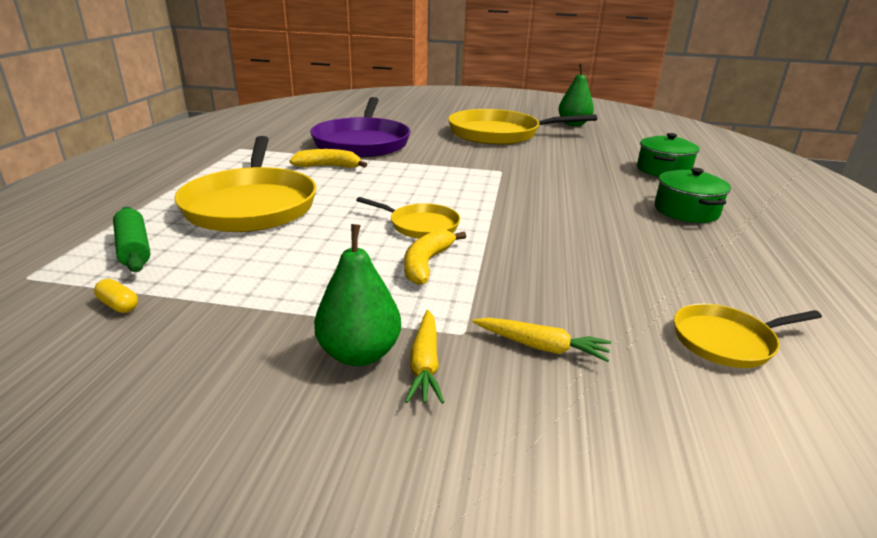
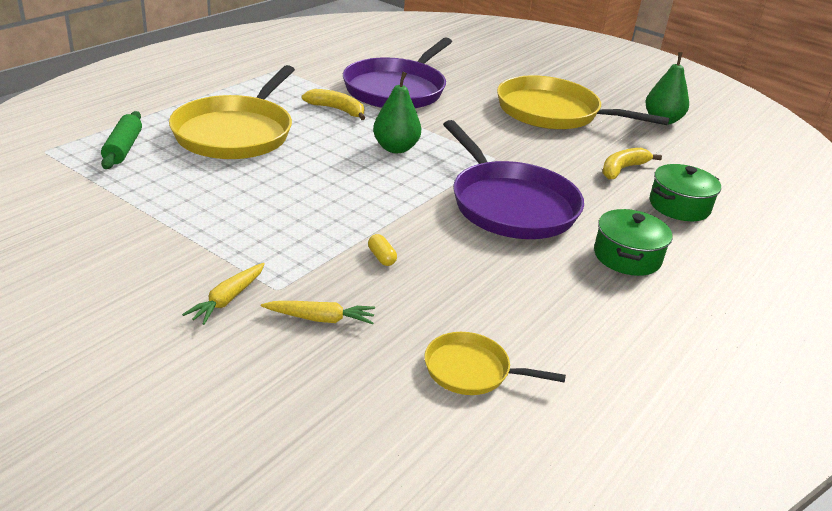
camera: 25 degrees right, 5 degrees up
(119, 305) = (82, 190): yellow capsule -> yellow capsule (381, 257)
(359, 354) = (194, 277): green pear -> green pear (395, 148)
(421, 225) = (349, 193): yellow pan -> none
(426, 264) = (314, 228): yellow banana -> yellow banana (622, 169)
(541, 347) = (320, 319): yellow carrot -> yellow carrot turned 45 degrees counterclockwise
(559, 199) = (510, 205): none -> purple pan

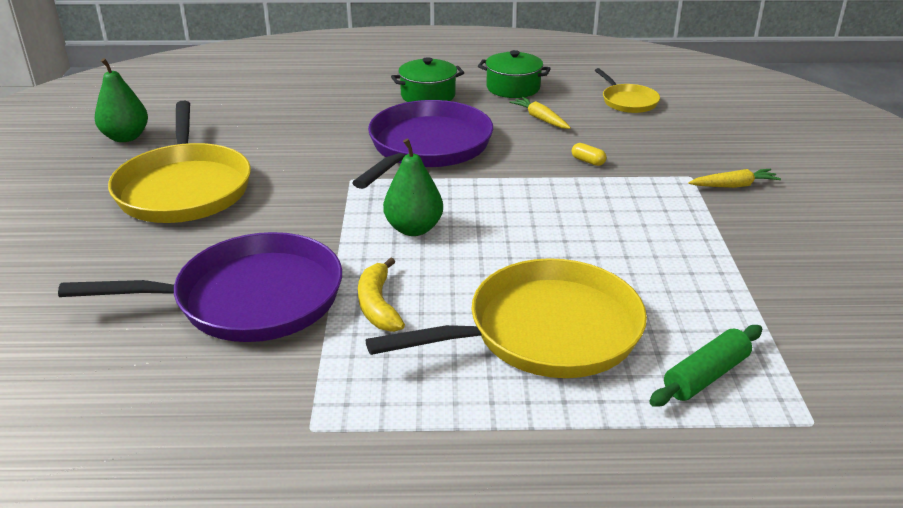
camera: 125 degrees left, 0 degrees up
(320, 319) = (682, 151): yellow carrot -> yellow carrot (540, 119)
(381, 257) = (588, 161): yellow capsule -> yellow capsule turned 75 degrees counterclockwise
(622, 169) = (281, 127): yellow banana -> none
(679, 206) = (317, 96): green pot -> green pot (513, 88)

